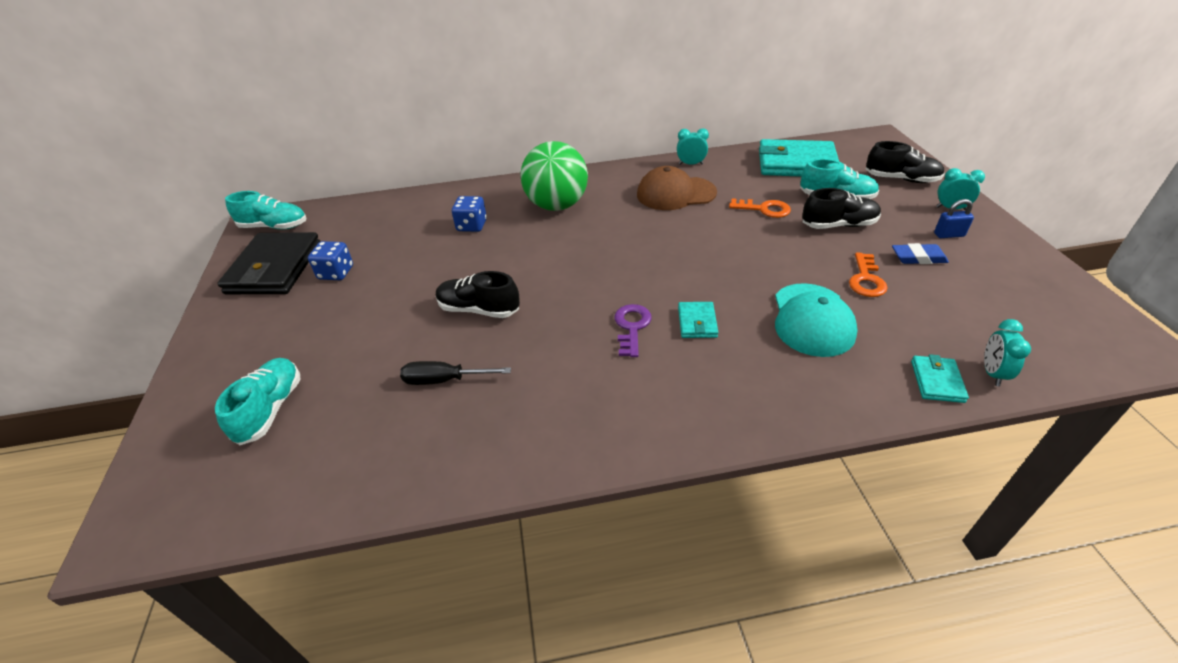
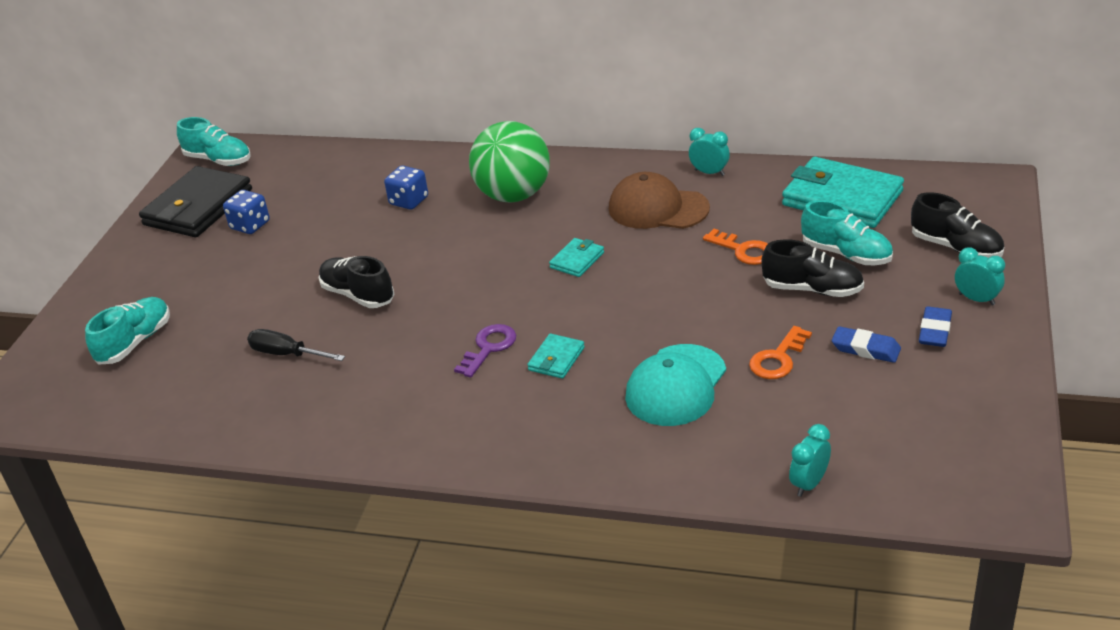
camera: 25 degrees right, 5 degrees down
(937, 381) = (742, 476): turquoise wallet -> turquoise wallet (577, 260)
(949, 235) = (935, 331): blue padlock -> blue eraser

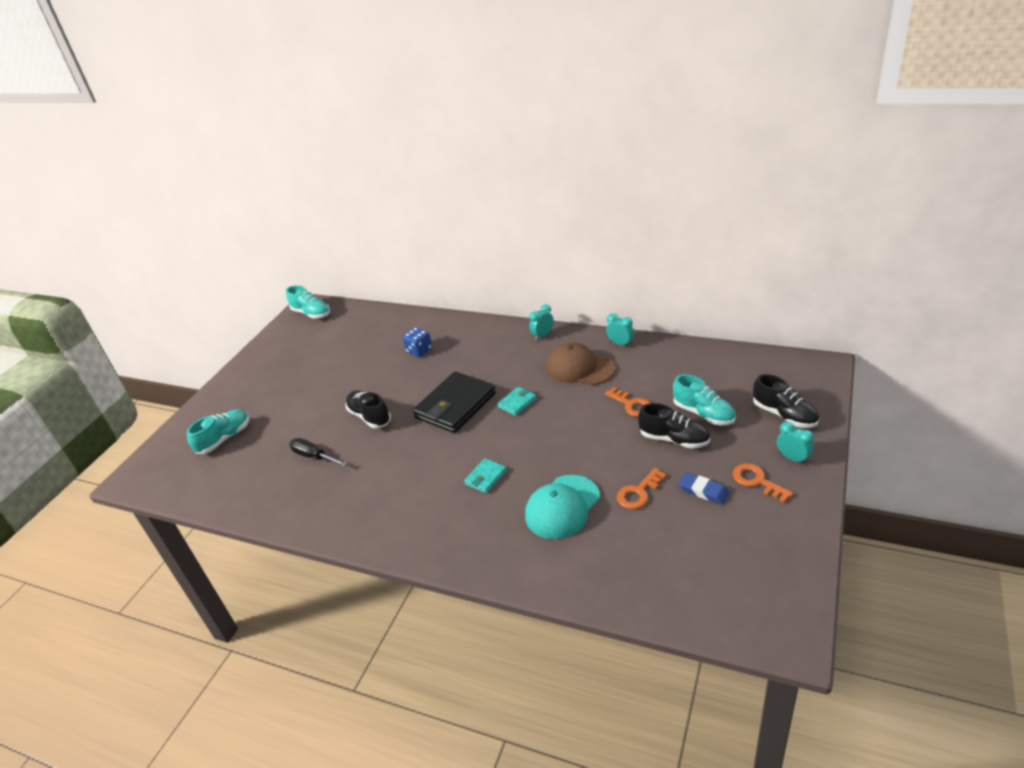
camera: 10 degrees right, 0 degrees up
(198, 207) = (290, 345): black wallet -> black wallet (455, 405)
(250, 225) = (317, 360): blue dice -> none
(488, 348) = (443, 464): purple key -> none
(514, 195) = (487, 351): green ball -> none
(809, 484) = (640, 599): turquoise clock -> turquoise clock (543, 335)
(842, 198) = (709, 370): turquoise wallet -> none
(935, 331) = (757, 481): blue eraser -> orange key

